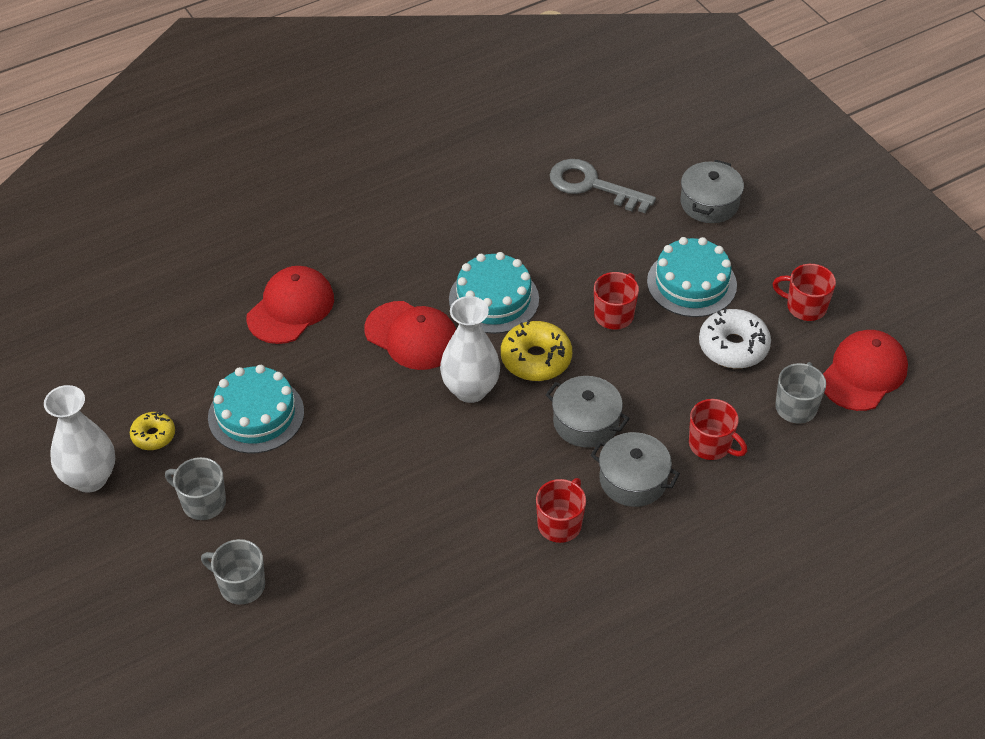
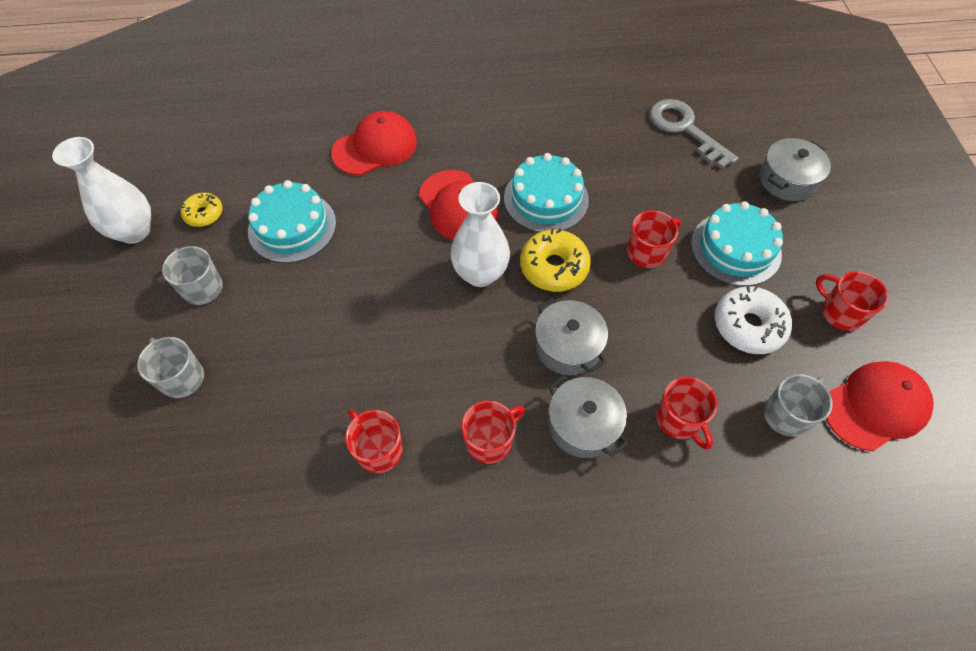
camera: 25 degrees right, 10 degrees up
(466, 569) = (378, 450): none -> red mug

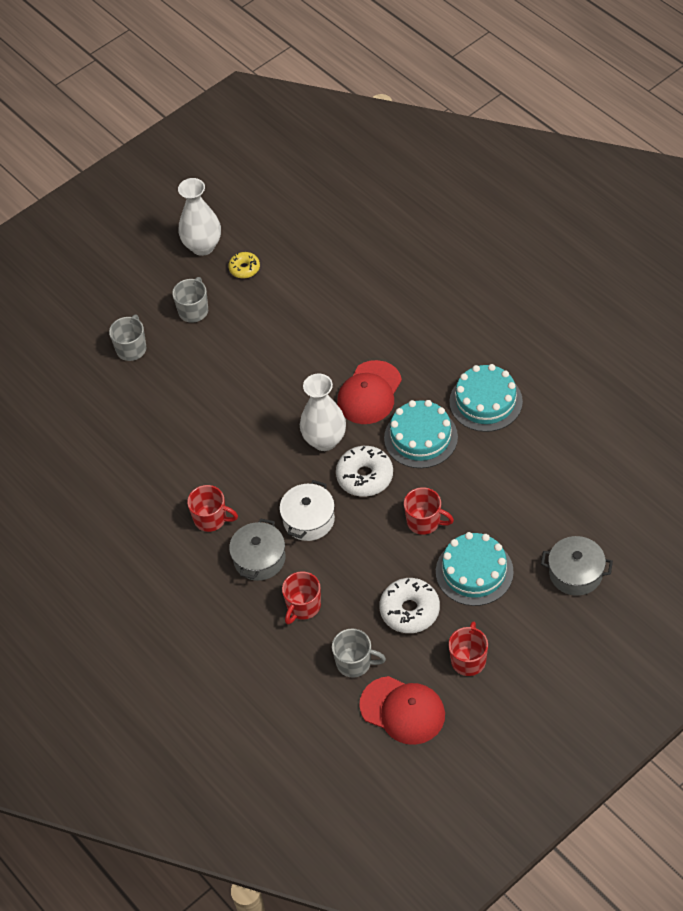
camera: 60 degrees right, 5 degrees down
(292, 227) = (274, 319): turquoise cake -> turquoise cake (485, 401)
(375, 147) = (379, 313): red cap -> none
(378, 450) = (163, 470): red mug -> none
(554, 267) = (365, 476): yellow donut -> white donut
(568, 346) = (309, 519): grey pot -> white pot
(685, 129) = (571, 482): grey key -> none

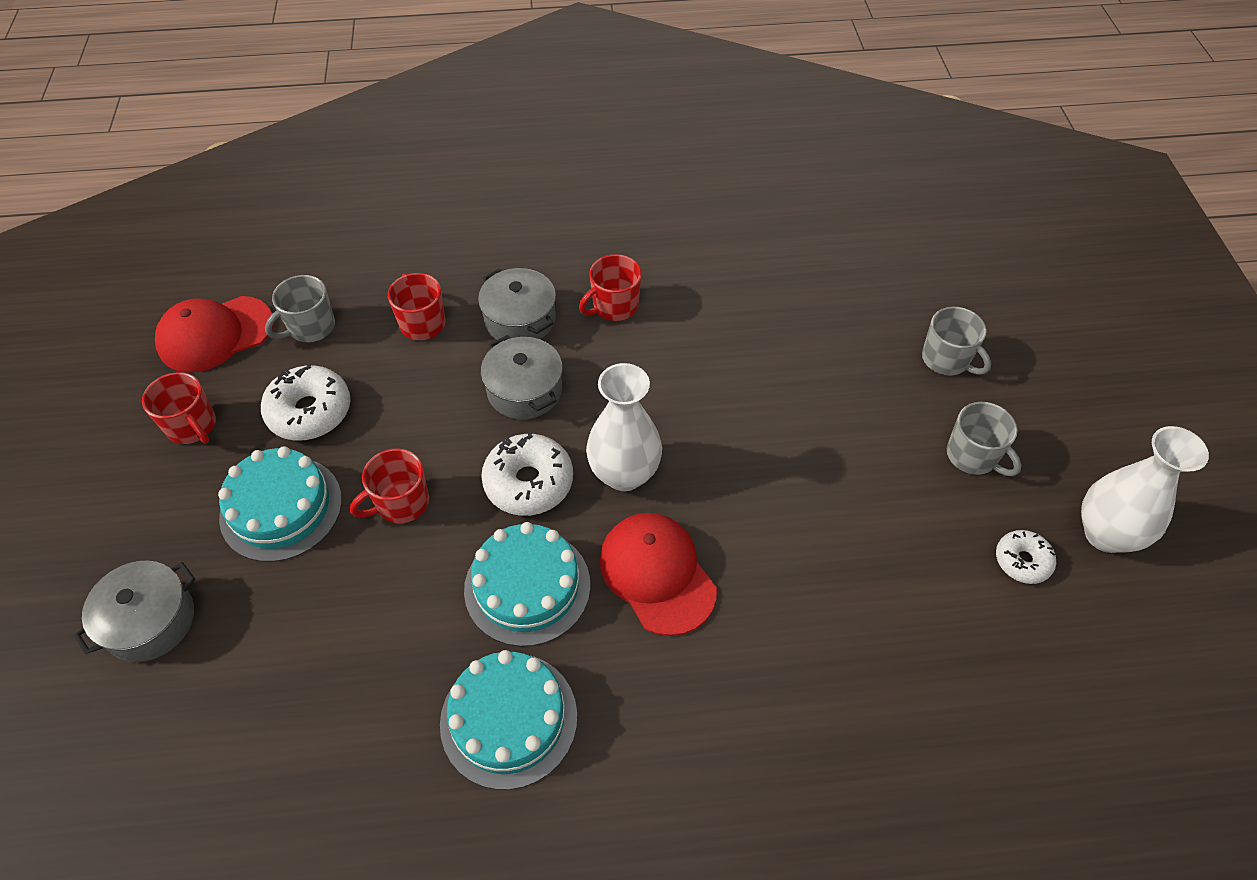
camera: 120 degrees right, 0 degrees up
(244, 268) = (1022, 561): yellow donut -> white donut
(309, 519) = (524, 390): white pot -> grey pot

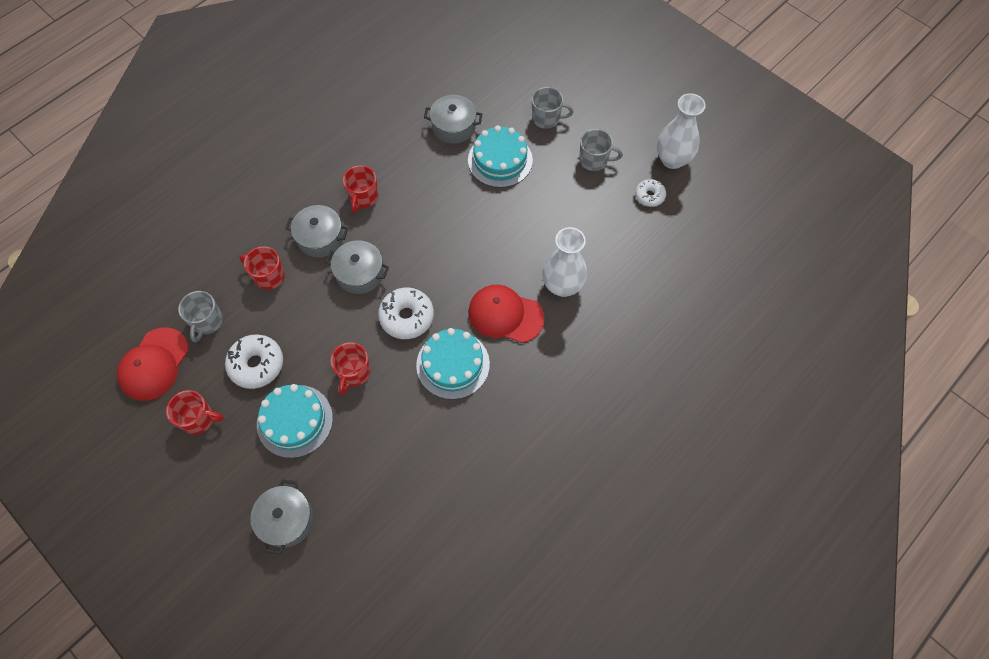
camera: 40 degrees left, 10 degrees up
(509, 719) = (499, 425): turquoise cake -> turquoise cake (500, 160)
(624, 474) = (448, 280): white vase -> white vase (562, 285)
(805, 294) = (454, 126): none -> grey pot

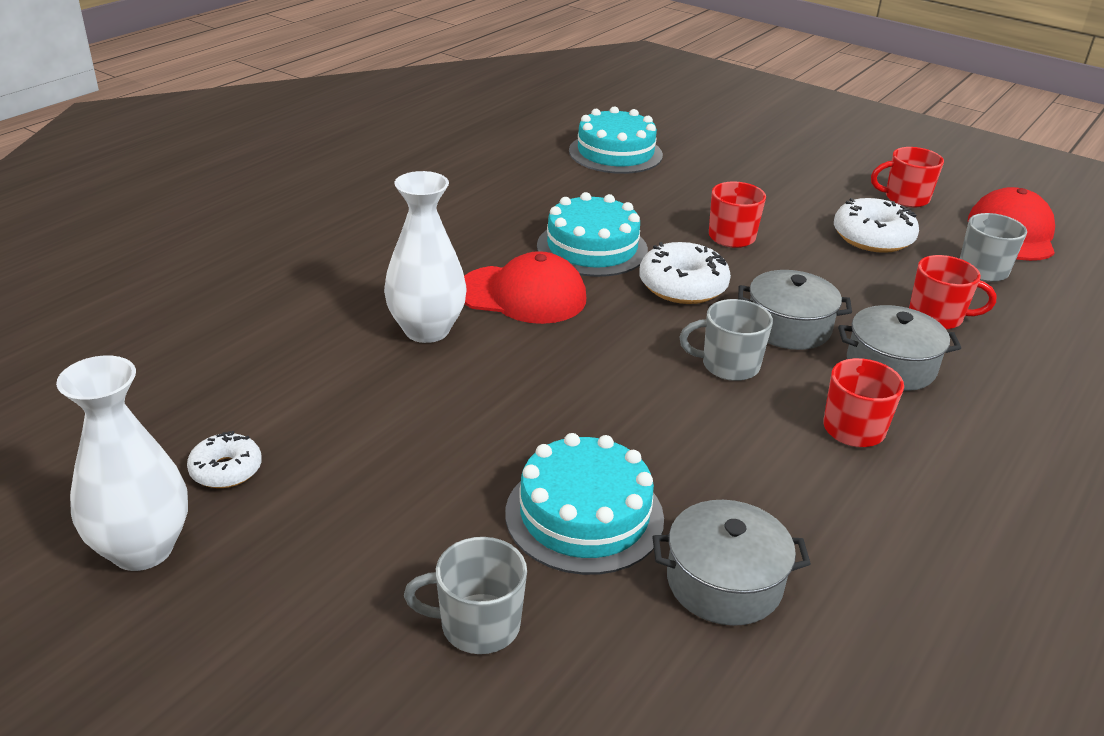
camera: 170 degrees right, 30 degrees down
(286, 520) = (742, 147): grey pot -> none
(295, 421) = (783, 201): turquoise cake -> turquoise cake (615, 153)
(594, 160) = (350, 532): grey mug -> grey mug (728, 365)

